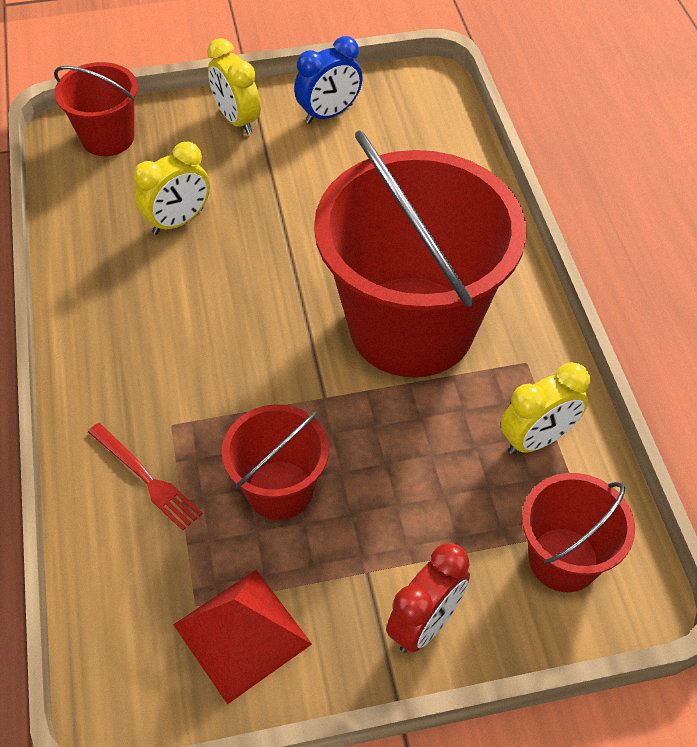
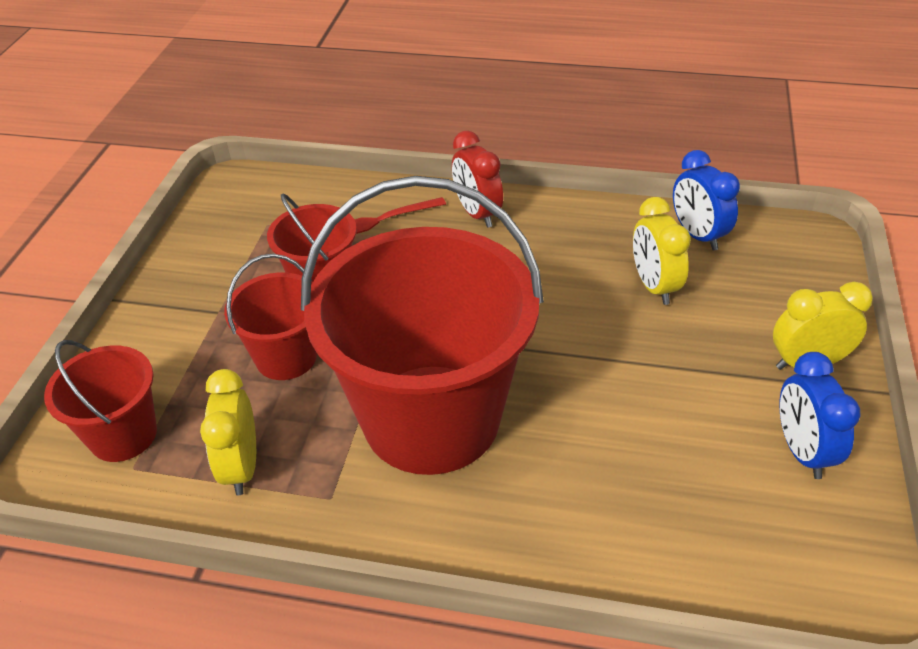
camera: 115 degrees right, 10 degrees down
(90, 205) = (697, 235): none -> blue clock
(108, 138) = (797, 261): red bucket -> red bucket (286, 357)
(242, 634) = (228, 240): red pyramid -> none
(425, 624) = (153, 330): red clock -> red clock (477, 214)

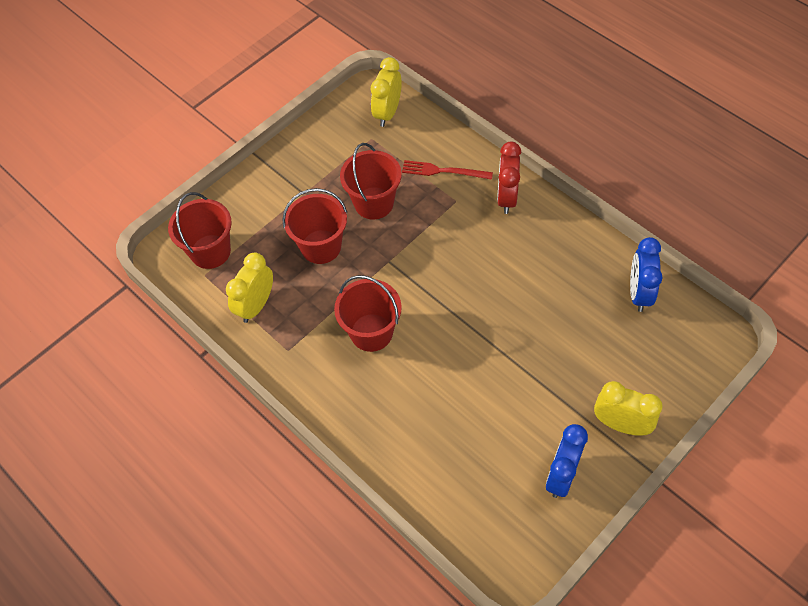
camera: 35 degrees right, 15 degrees up
(431, 418) = (371, 332): red bucket -> red bucket, size x0.48
(654, 286) = (574, 316): yellow clock -> yellow clock (387, 113)

